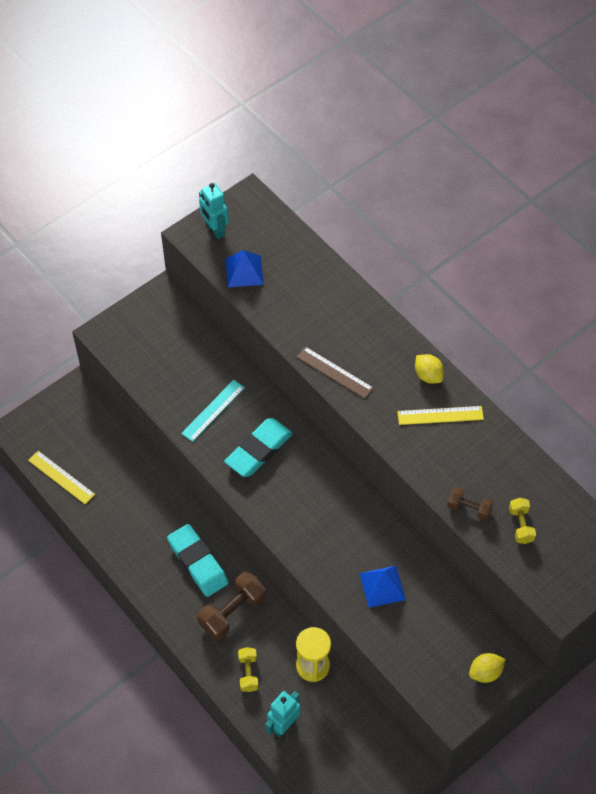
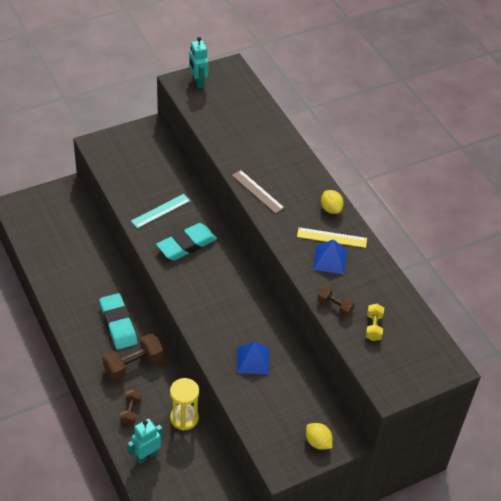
camera: 10 degrees right, 10 degrees down
(61, 477) = (35, 243): yellow ruler -> none
(244, 271) = (211, 112): blue pyramid -> blue pyramid (330, 260)
(248, 673) = (131, 411): yellow dumbbell -> brown dumbbell
(485, 672) = (318, 442): yellow lemon -> yellow lemon turned 60 degrees clockwise

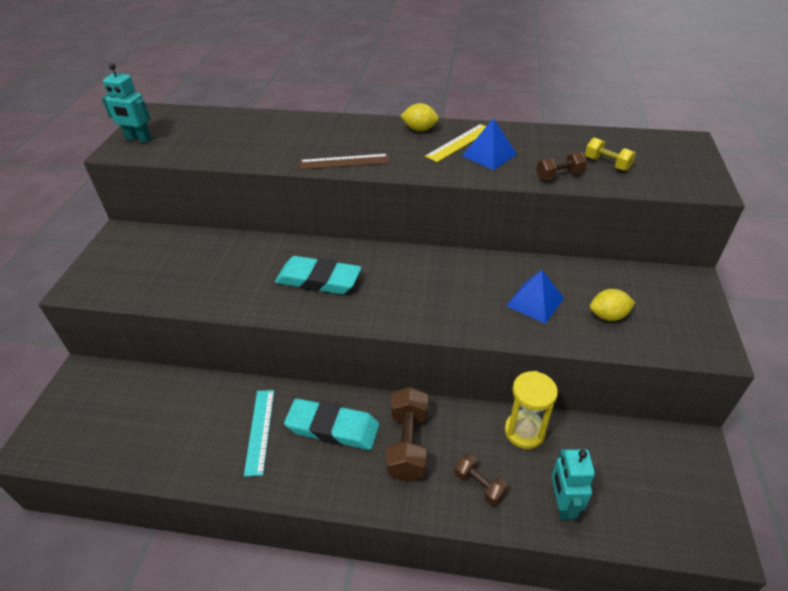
camera: 50 degrees left, 5 degrees down
(160, 211) = (246, 278): turquoise ruler -> turquoise ruler (260, 431)
(186, 245) = (318, 280): turquoise eraser -> turquoise eraser turned 75 degrees counterclockwise
(318, 442) = (686, 302): yellow lemon -> yellow lemon (608, 316)

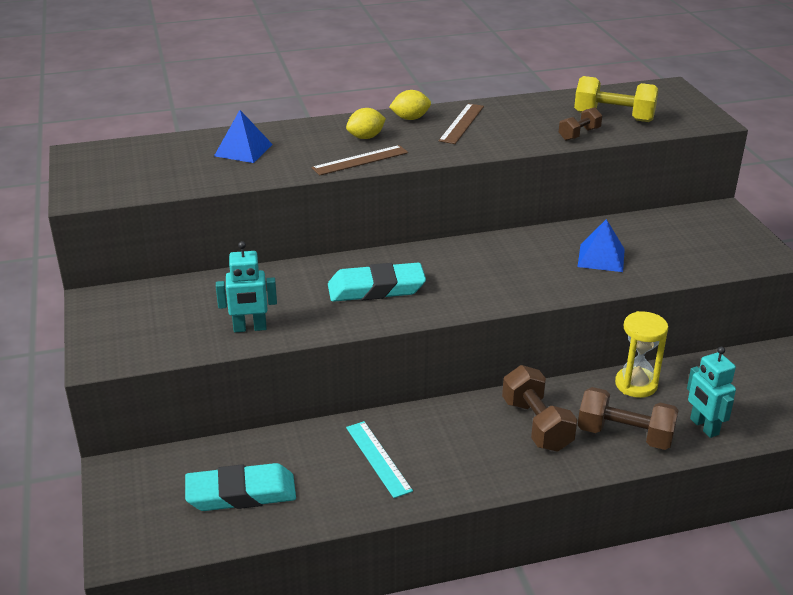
camera: 25 degrees left, 10 degrees down
(138, 139) = (93, 182): turquoise robot -> turquoise robot (250, 328)
(333, 428) = (452, 434): turquoise eraser -> turquoise eraser (241, 493)
(459, 142) = (461, 123): yellow ruler -> brown ruler
(479, 485) = (624, 435): brown dumbbell -> brown dumbbell, size x1.73
(489, 155) = (500, 129): blue pyramid -> blue pyramid (243, 150)
(607, 164) = (613, 117): yellow dumbbell -> yellow dumbbell, size x1.73
(608, 316) = (671, 253): yellow lemon -> yellow lemon (366, 137)

